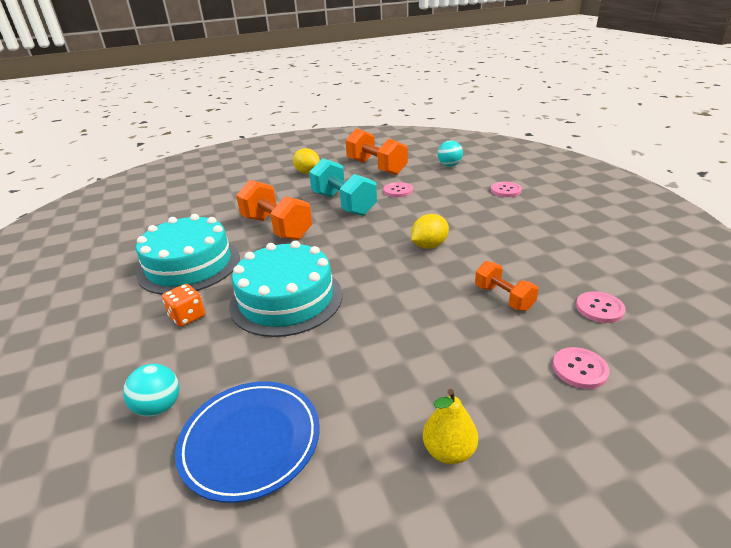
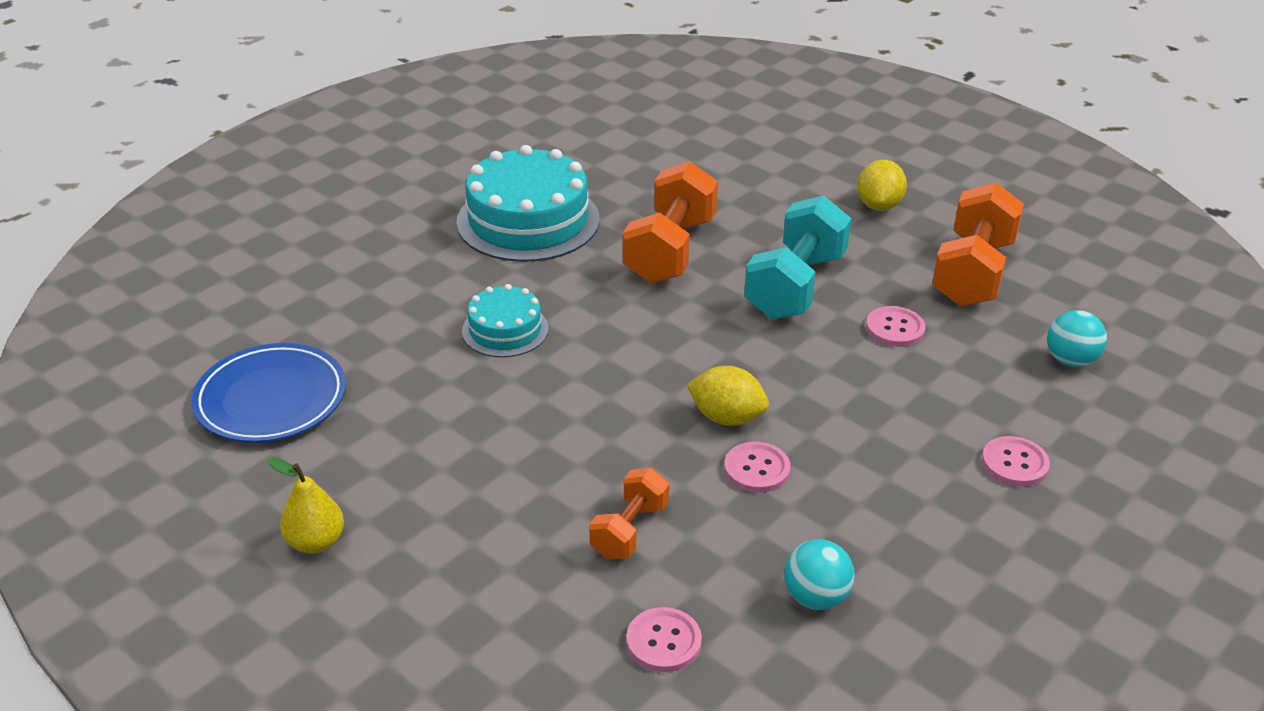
camera: 60 degrees right, 5 degrees up
(159, 407) = (287, 320): turquoise ball -> turquoise ball (816, 597)
(187, 317) = (428, 270): orange dice -> none
(286, 299) = (505, 330): turquoise cake -> turquoise cake, size x0.54
(579, 369) = (504, 633): pink button -> pink button (756, 469)

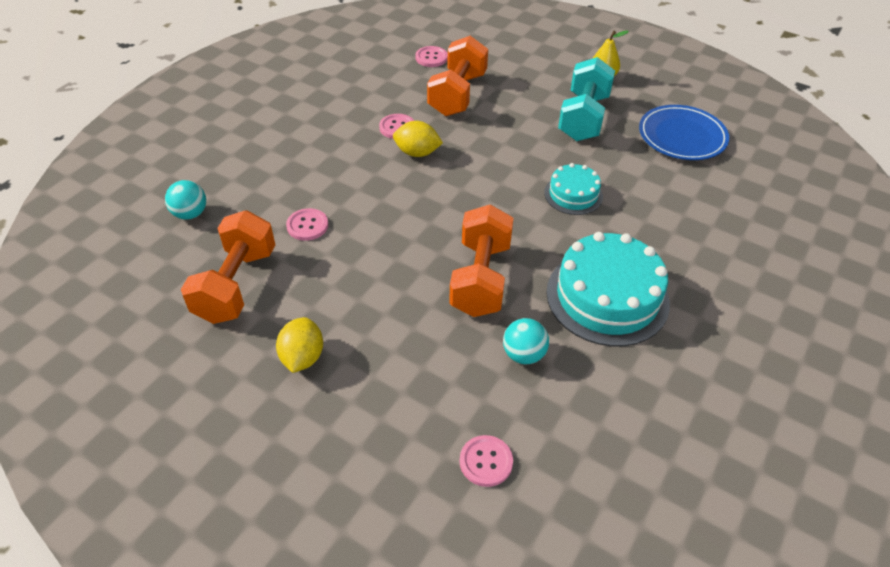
camera: 170 degrees right, 10 degrees up
(629, 530) = (457, 94): orange dumbbell -> orange dumbbell, size x1.77
(795, 286) = (378, 255): turquoise dumbbell -> turquoise dumbbell (583, 118)
(816, 597) = (365, 78): turquoise ball -> turquoise ball (523, 354)
(1014, 463) = (252, 144): pink button -> pink button (486, 461)

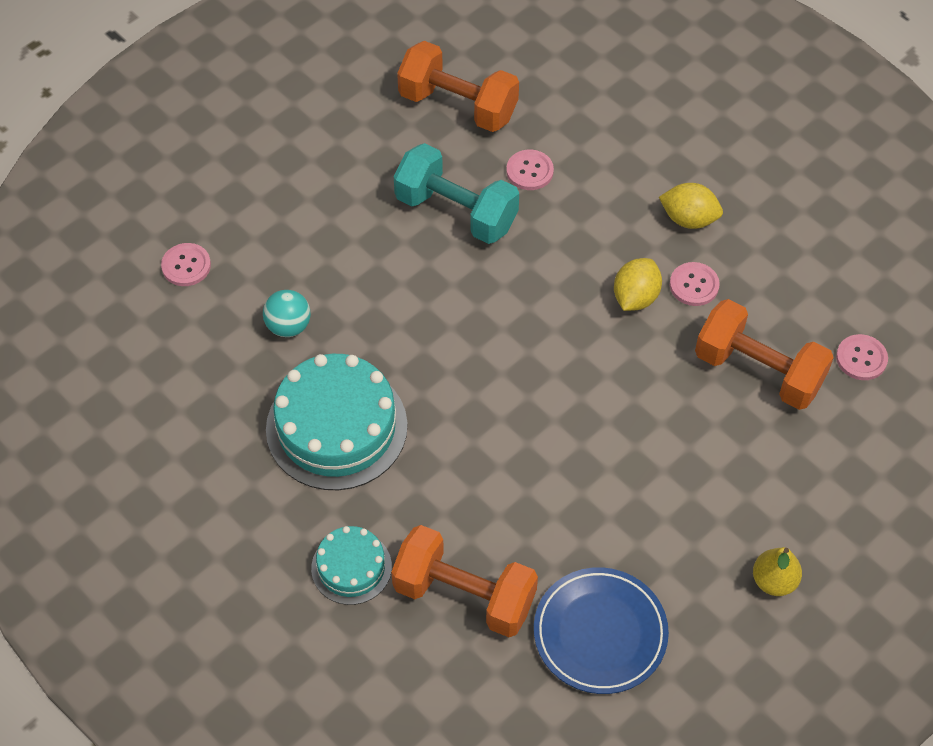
camera: 105 degrees right, 10 degrees up
(190, 214) = (576, 72): turquoise ball -> none
(302, 357) = (348, 149): yellow lemon -> yellow lemon (689, 219)
(480, 278) = (401, 314): orange dumbbell -> orange dumbbell (464, 595)
(573, 194) = (512, 449): turquoise cake -> turquoise cake (351, 567)
(583, 118) = (671, 516): turquoise dumbbell -> turquoise dumbbell (456, 212)

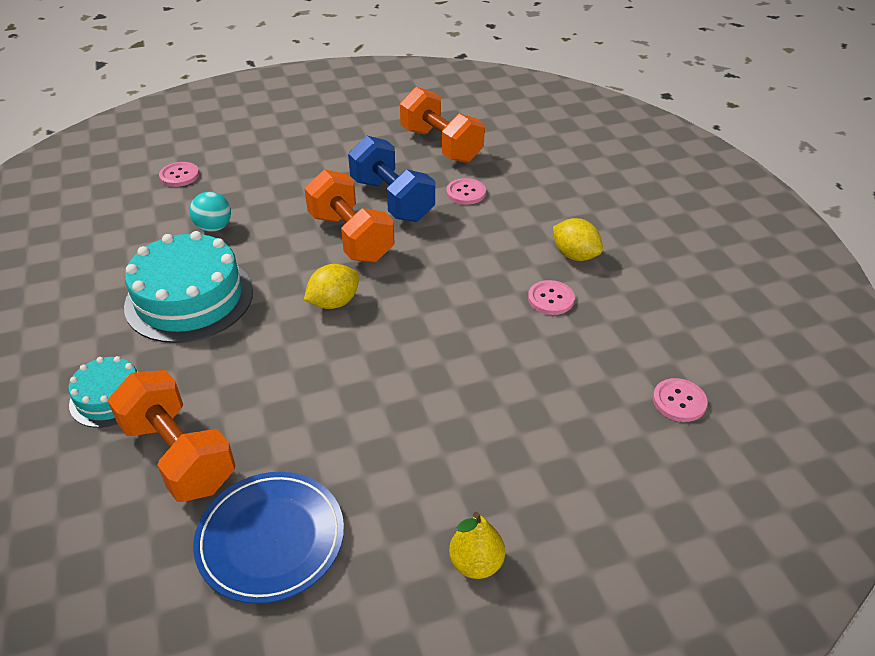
camera: 25 degrees right, 15 degrees down
(456, 212) = (392, 200): turquoise dumbbell -> blue dumbbell
(635, 297) = (494, 291): yellow lemon -> yellow lemon (334, 302)
(758, 371) = (571, 378): orange dumbbell -> orange dumbbell (351, 237)

